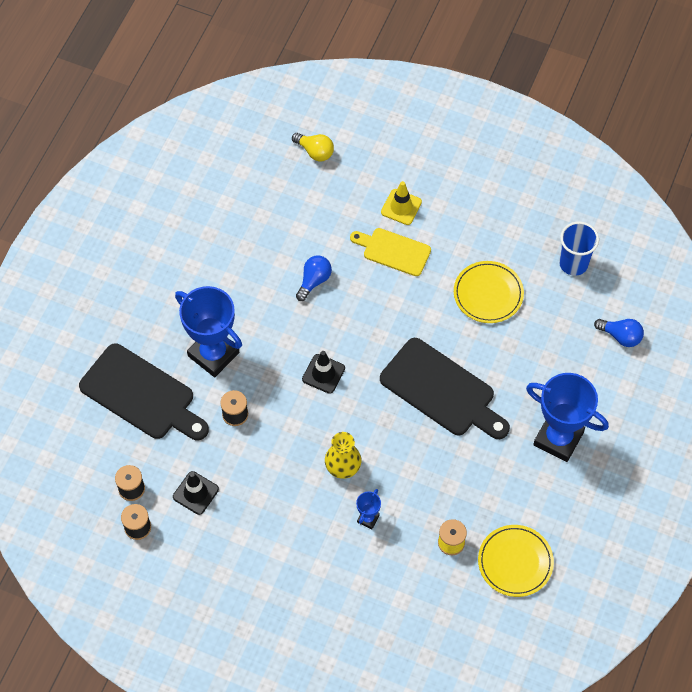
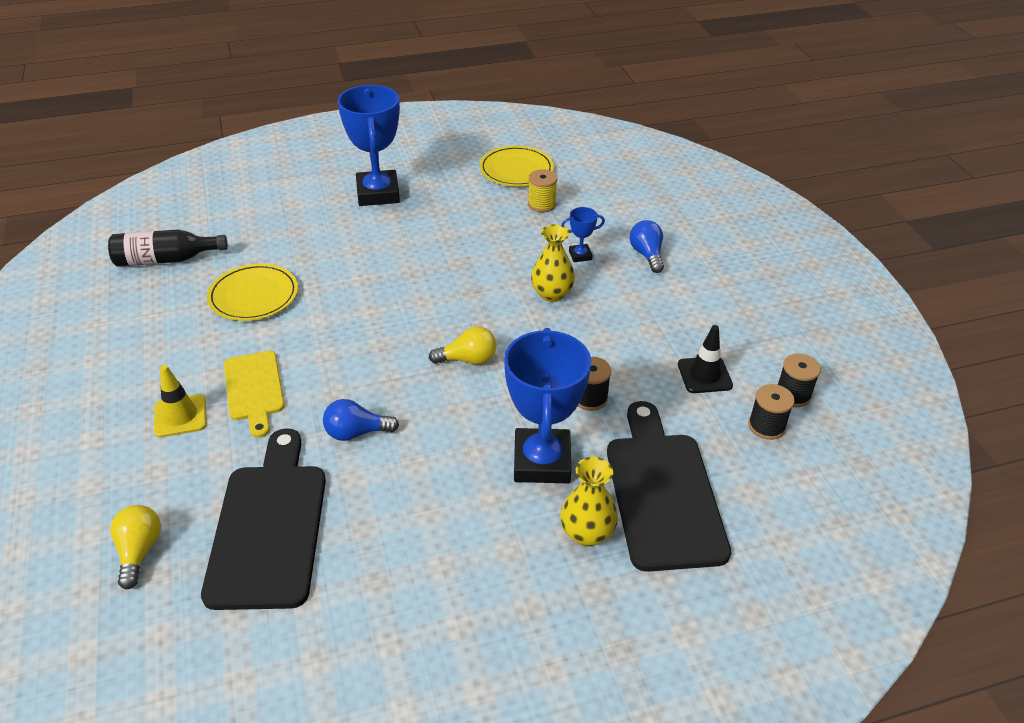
camera: 130 degrees left, 20 degrees down
(152, 340) = (587, 533): none -> yellow vase
(323, 374) = (468, 359): black traffic cone -> yellow light bulb
(441, 390) = (400, 274): black cutting board -> black cutting board (269, 526)
(573, 263) = (166, 259): blue cup -> black bottle
(620, 336) = (233, 202): blue light bulb -> blue light bulb (647, 255)

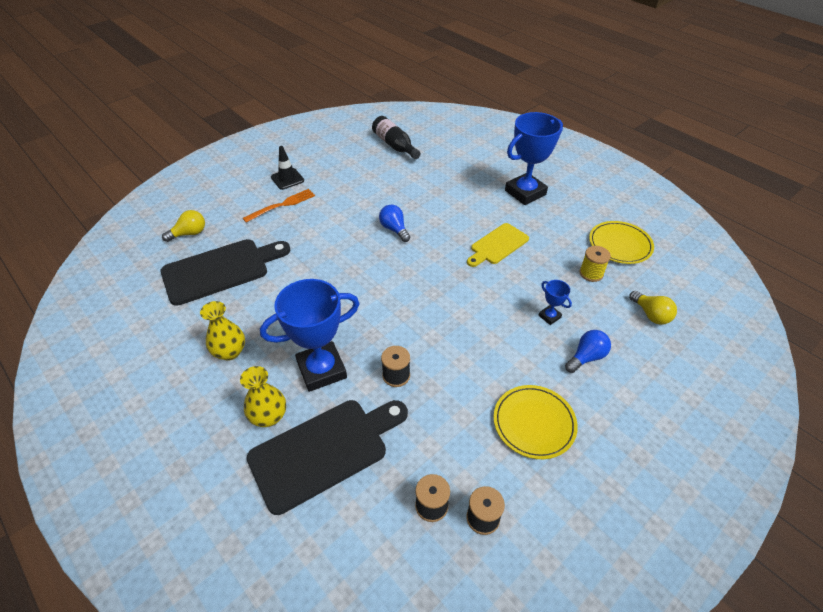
camera: 65 degrees right, 5 degrees up
(180, 416) = (282, 205): yellow traffic cone -> orange fork
(254, 296) = (389, 187): yellow plate -> yellow plate (534, 423)
(254, 389) = (315, 221): yellow cutting board -> yellow cutting board (497, 245)
(356, 432) = (303, 274): blue light bulb -> blue light bulb (394, 229)
(468, 359) = (394, 298): yellow light bulb -> yellow light bulb (651, 315)
(552, 294) = (492, 316): yellow vase -> yellow vase (230, 352)
(704, 375) = (465, 442): black traffic cone -> black traffic cone (287, 179)

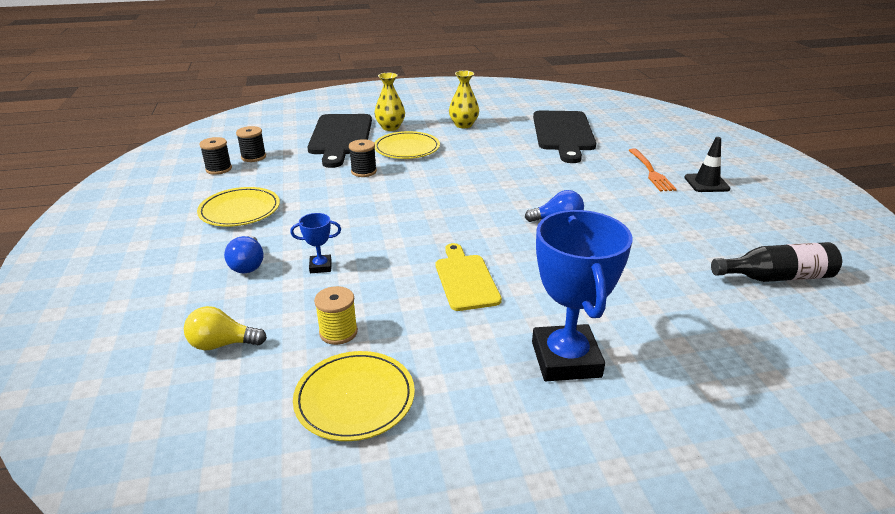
camera: 120 degrees right, 15 degrees down
(189, 234) = (628, 129): yellow light bulb -> none
(321, 370) = (407, 148): blue trophy -> yellow plate

